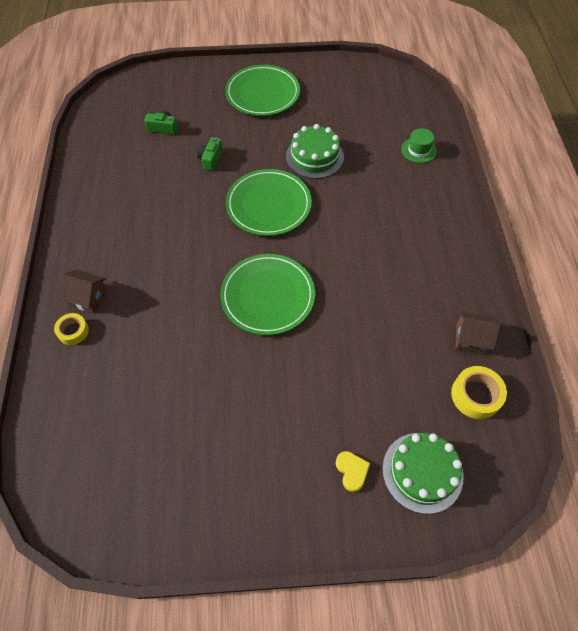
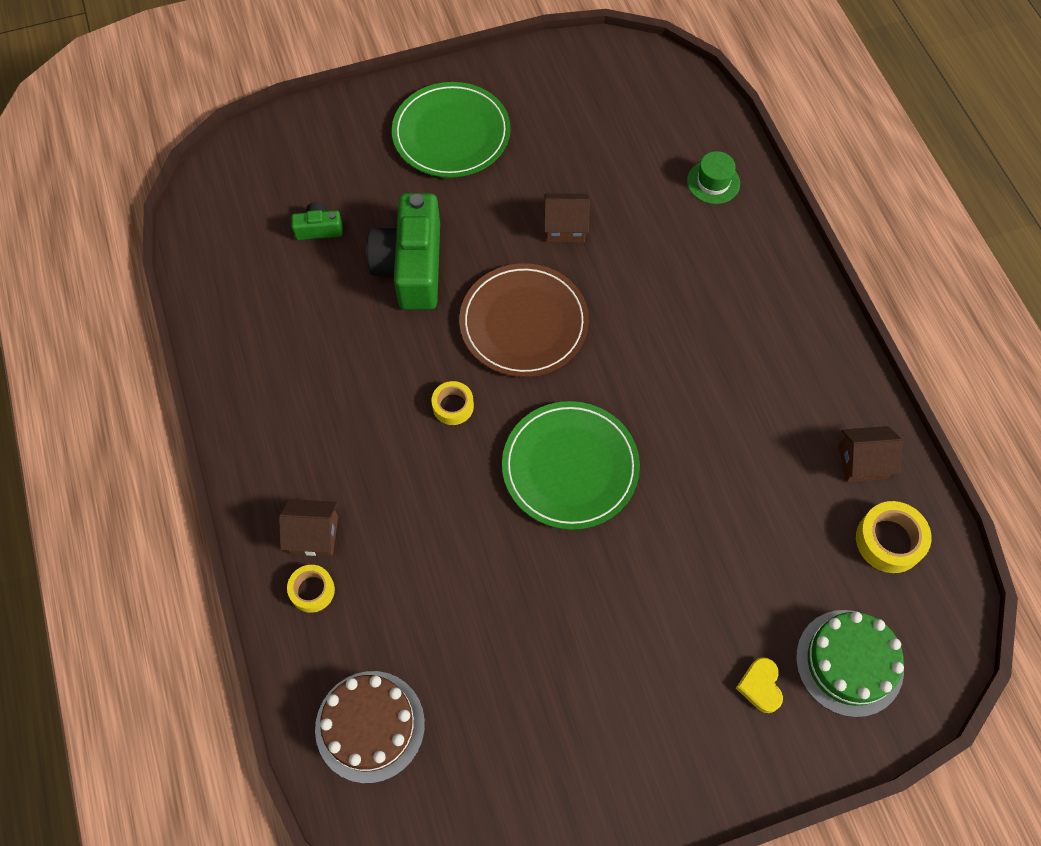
camera: 15 degrees left, 5 degrees up
(74, 426) = (370, 726): none -> brown cake
(205, 243) = (453, 406): none -> yellow tape
(211, 159) = (411, 266): green camera -> green camera, size x2.18
(268, 205) = (524, 323): green plate -> brown plate
(314, 157) = (565, 227): green cake -> brown house
(352, 471) = (760, 686): yellow heart -> yellow heart turned 150 degrees counterclockwise

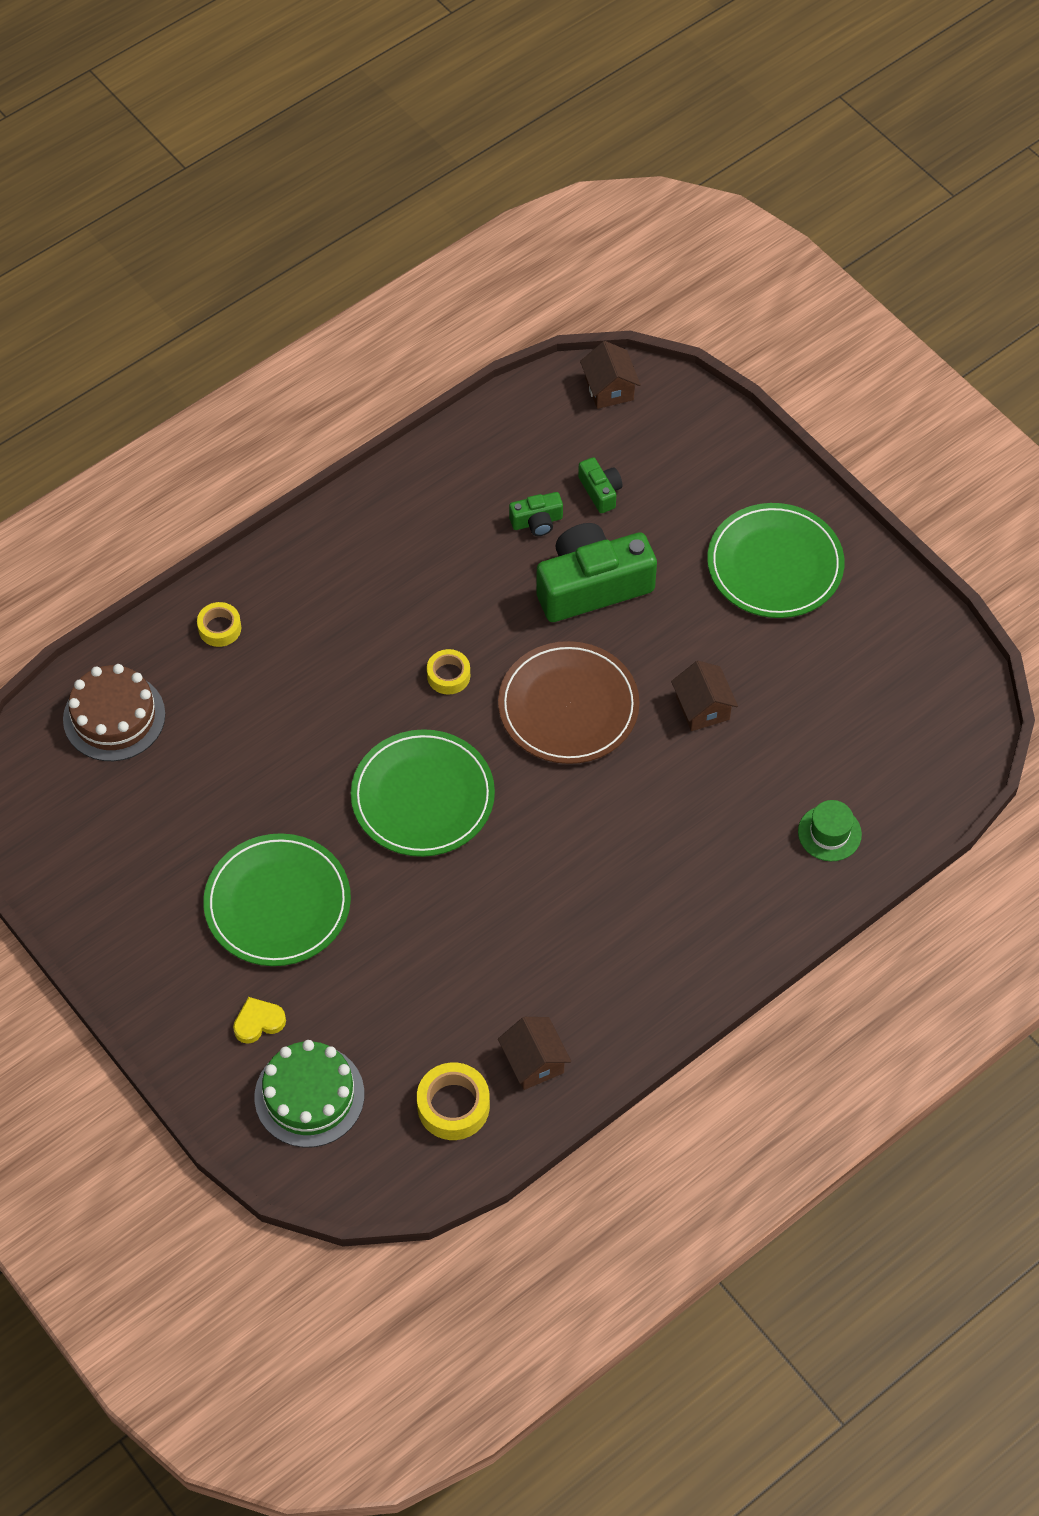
camera: 70 degrees right, 5 degrees down
(314, 534) = (273, 610): brown house -> brown house (609, 389)
(325, 286) = (537, 521): none -> green camera
(638, 629) = (277, 903): none -> green plate

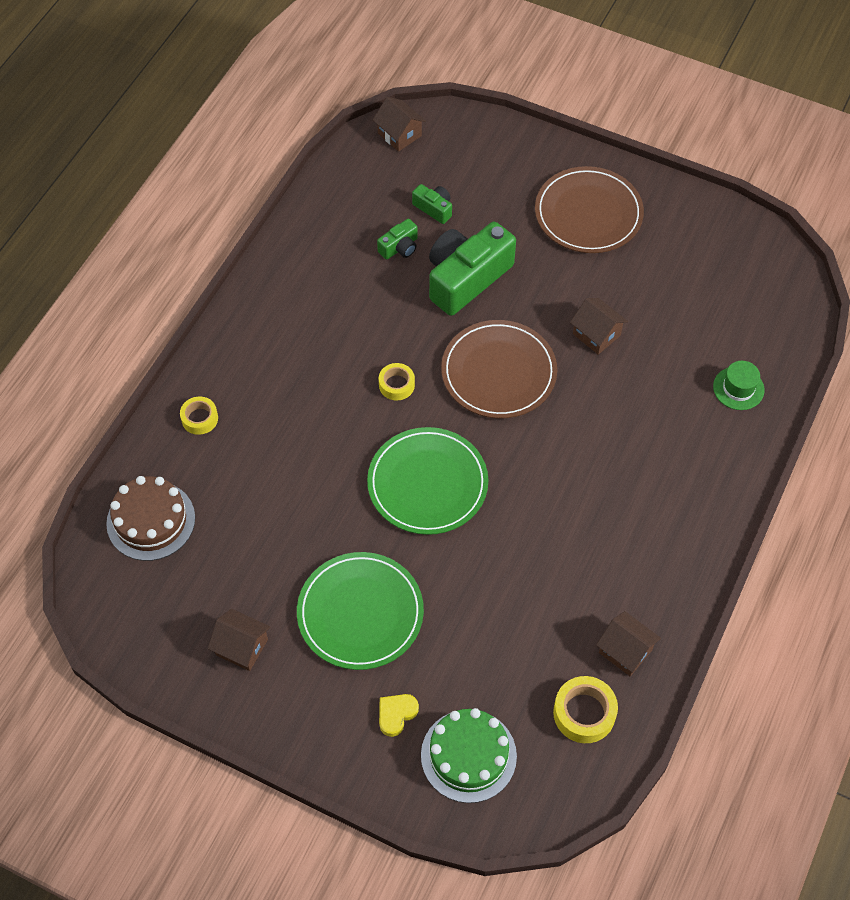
camera: 25 degrees left, 0 degrees up
(138, 887) = (242, 647): none -> brown house
(775, 564) = (588, 213): green plate -> brown plate

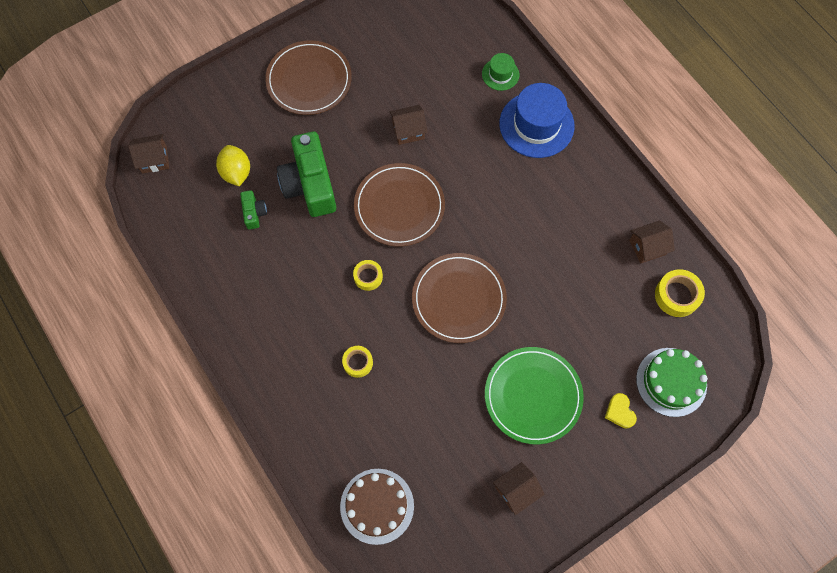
camera: 60 degrees left, 10 degrees up
(200, 418) = (311, 427): yellow tape -> yellow tape (358, 362)
(427, 483) = (458, 299): green plate -> brown plate
(434, 208) = (236, 172): green camera -> yellow lemon
(700, 457) = (536, 125): none -> blue hat

